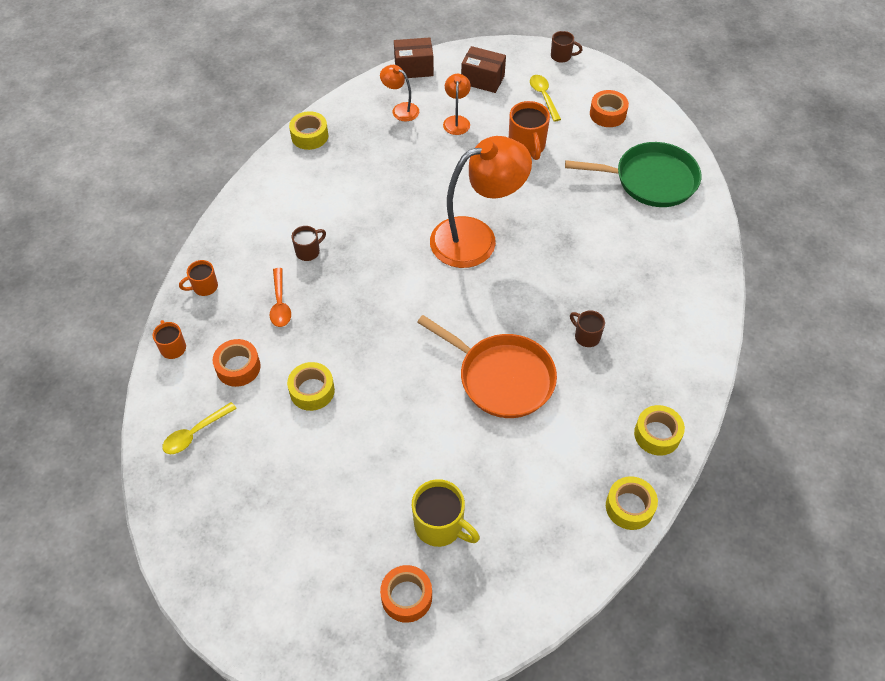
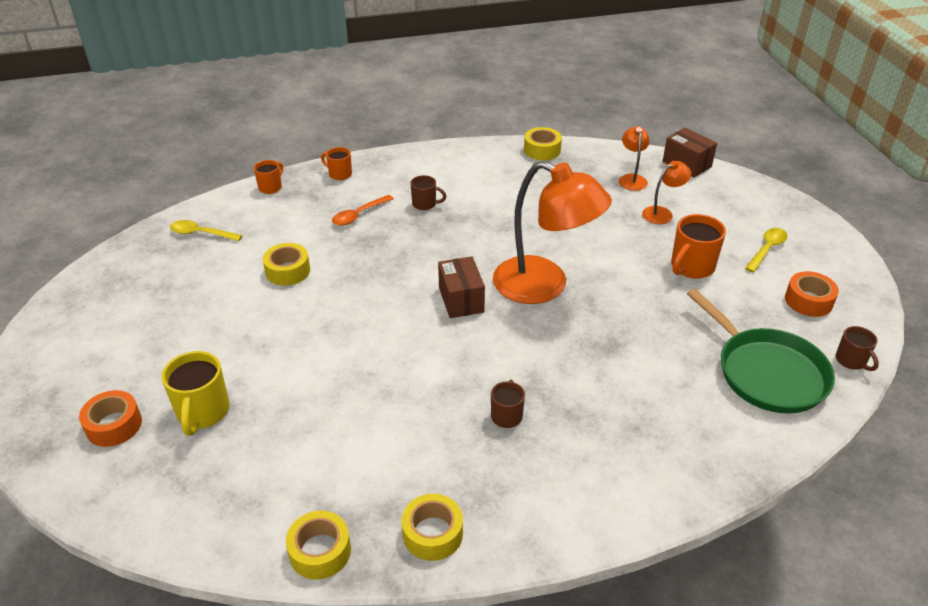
camera: 55 degrees right, 15 degrees down
(238, 367) = (279, 224): orange tape -> none
(482, 80) = (731, 205): brown box -> brown box (461, 300)
(502, 378) = (400, 377): orange pan -> none
(561, 56) = (834, 237): brown mug -> brown mug (851, 361)

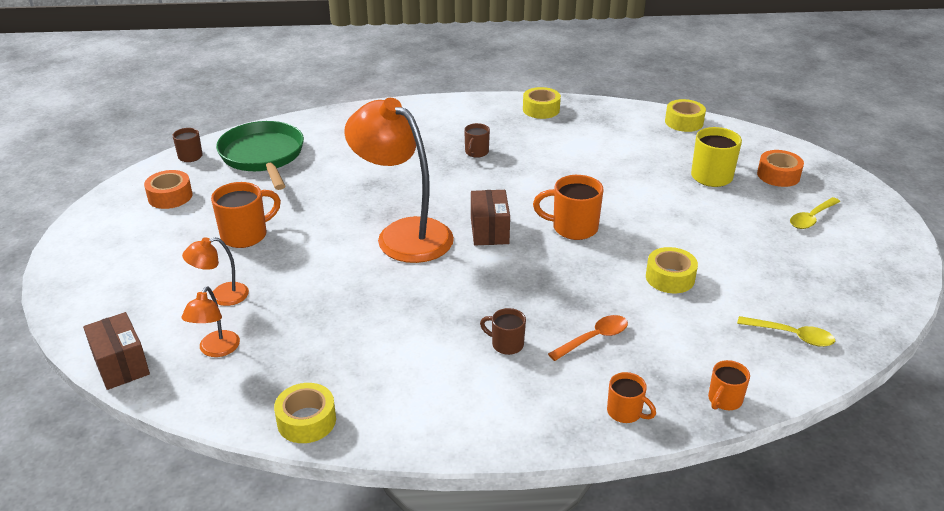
camera: 170 degrees left, 5 degrees down
(320, 551) = (609, 109): yellow tape -> yellow tape (684, 122)
(376, 313) = (573, 228): none -> orange mug
(766, 249) = (152, 243): yellow spoon -> yellow spoon (811, 218)

